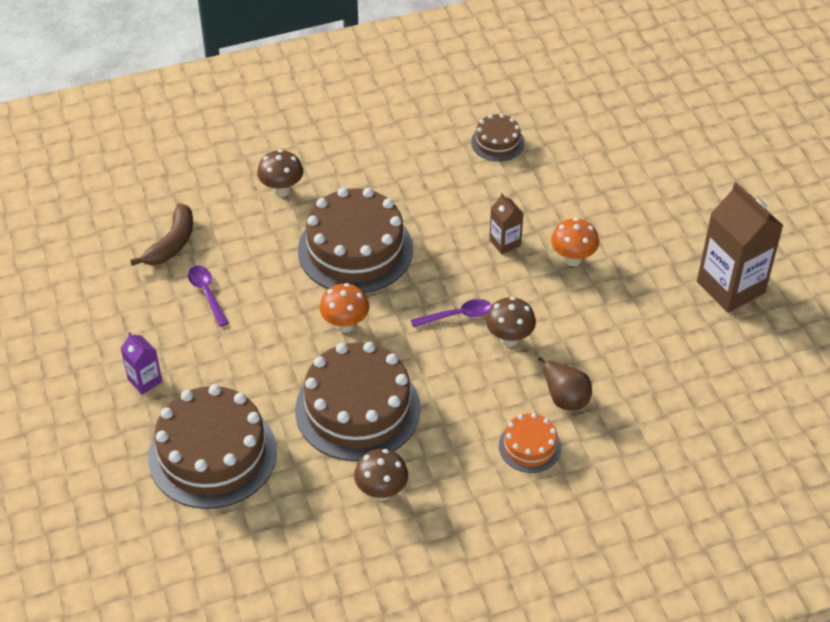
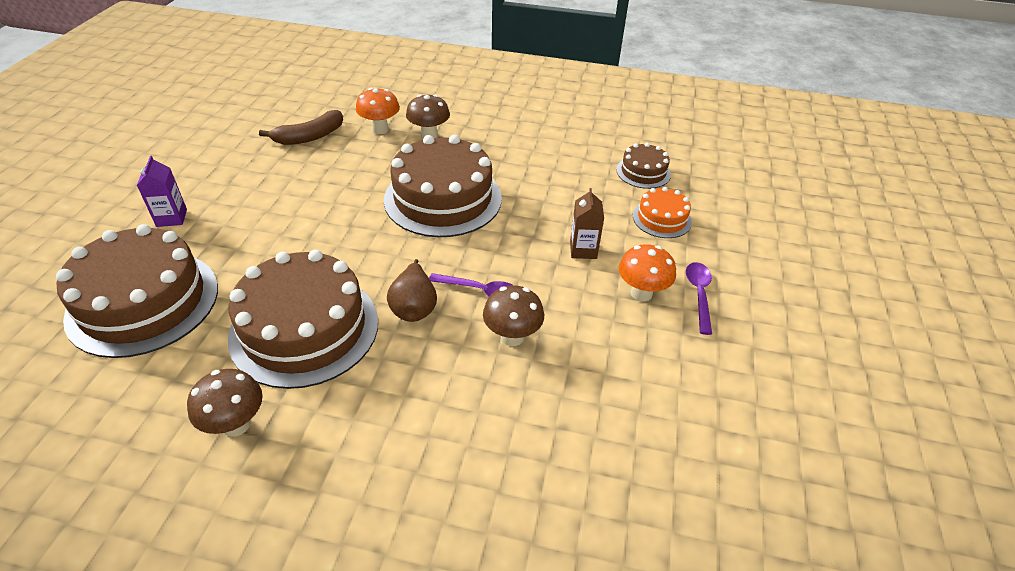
camera: 30 degrees right, 5 degrees down
(207, 293) = (293, 179): purple spoon -> purple spoon (699, 294)
(345, 325) = (372, 251): orange mushroom -> orange mushroom (380, 129)
(530, 446) = (433, 465): orange cake -> orange cake (662, 219)
(564, 397) = (520, 429): brown pear -> brown pear (414, 307)
(730, 287) = (812, 405): brown carton -> none

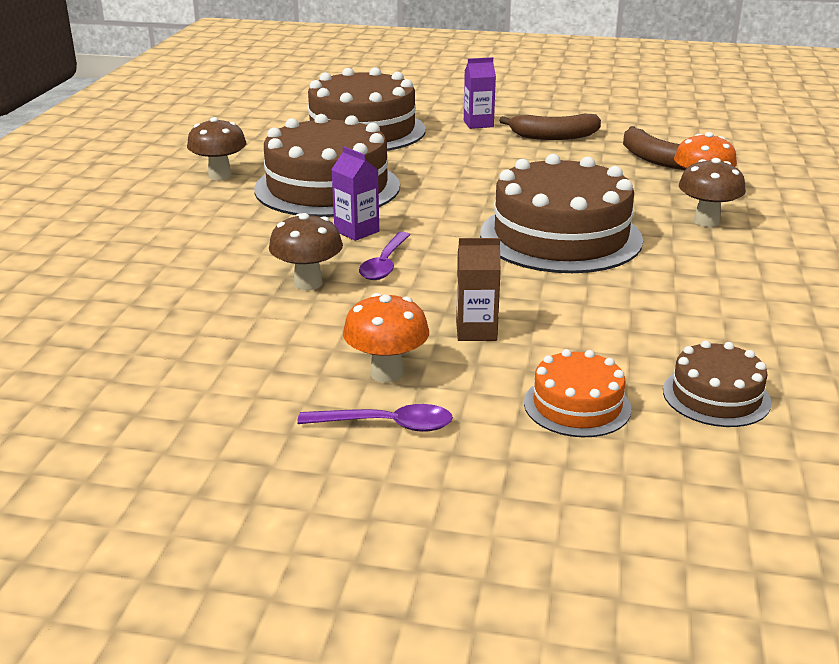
camera: 90 degrees right, 15 degrees down
(233, 177) = (554, 136): none -> brown banana
(414, 307) = (356, 231): brown pear -> purple carton

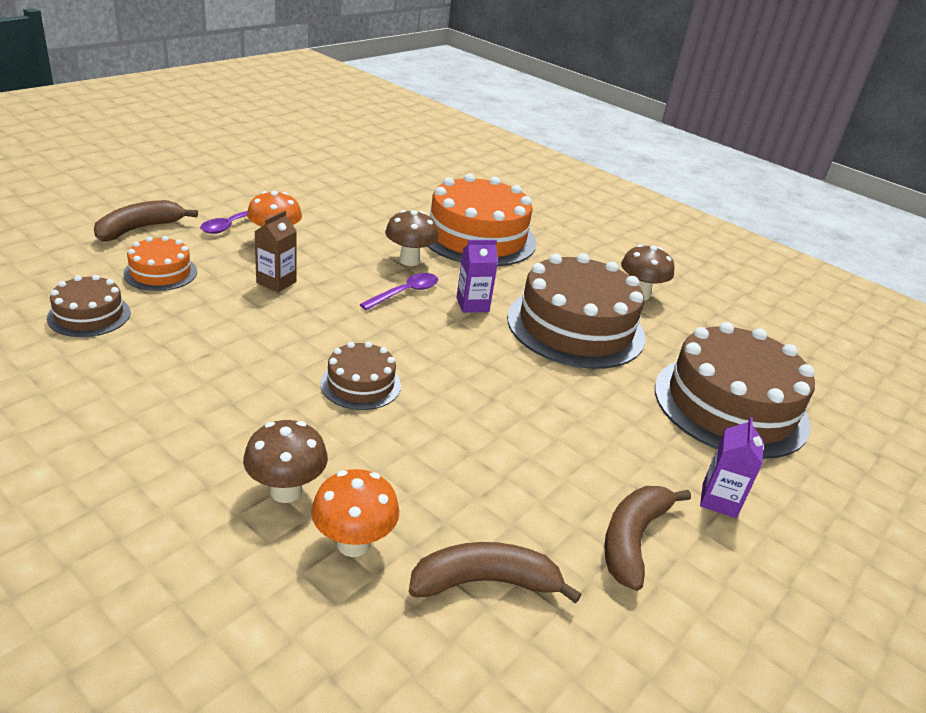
camera: 115 degrees right, 5 degrees up
(184, 267) = (477, 236): none -> orange cake
(385, 264) = (405, 293): purple spoon -> purple spoon turned 90 degrees clockwise
(511, 488) = (139, 229): none -> brown banana
(560, 236) = (360, 384): brown cake -> brown cake, size x0.49

